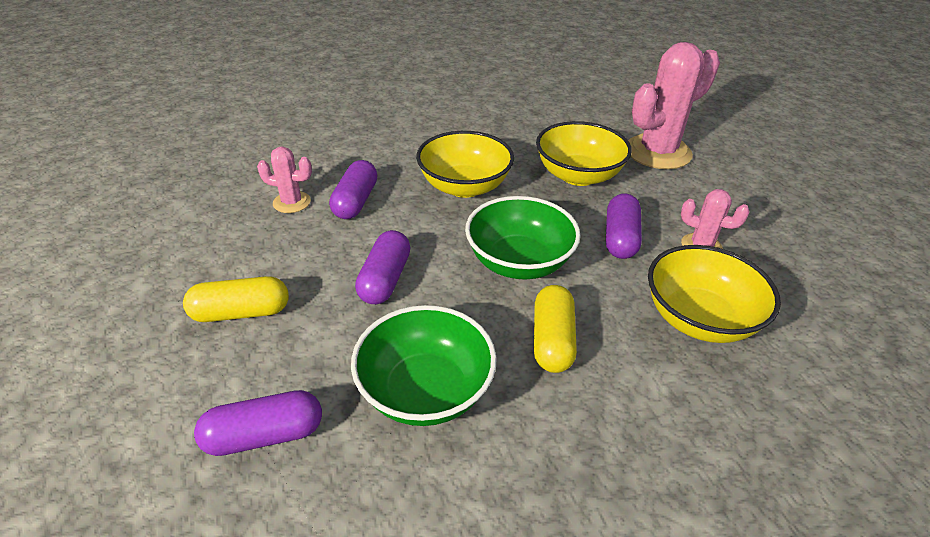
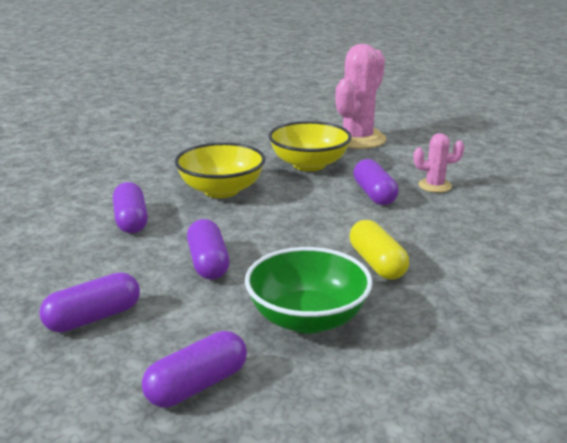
camera: 25 degrees left, 15 degrees down
(241, 312) = (93, 318): yellow capsule -> purple capsule
(292, 202) = (68, 234): pink cactus -> none
(519, 262) = (310, 226): green bowl -> none
(699, 319) = (467, 225): yellow bowl -> none

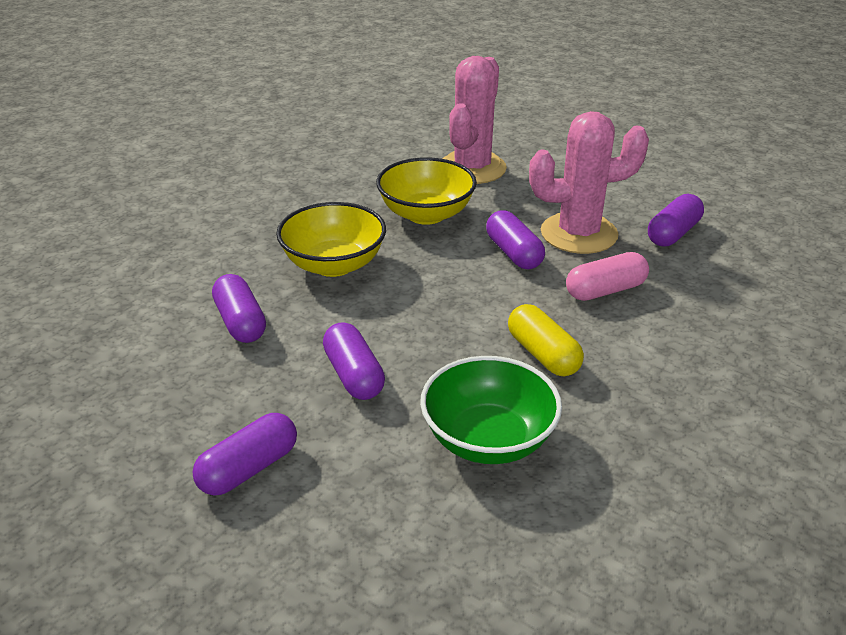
camera: 10 degrees left, 10 degrees up
(197, 385) = (396, 543): purple capsule -> purple capsule (673, 233)
(435, 186) = (579, 234): pink cactus -> pink cactus, size x2.01
(447, 225) = (605, 290): none -> pink capsule

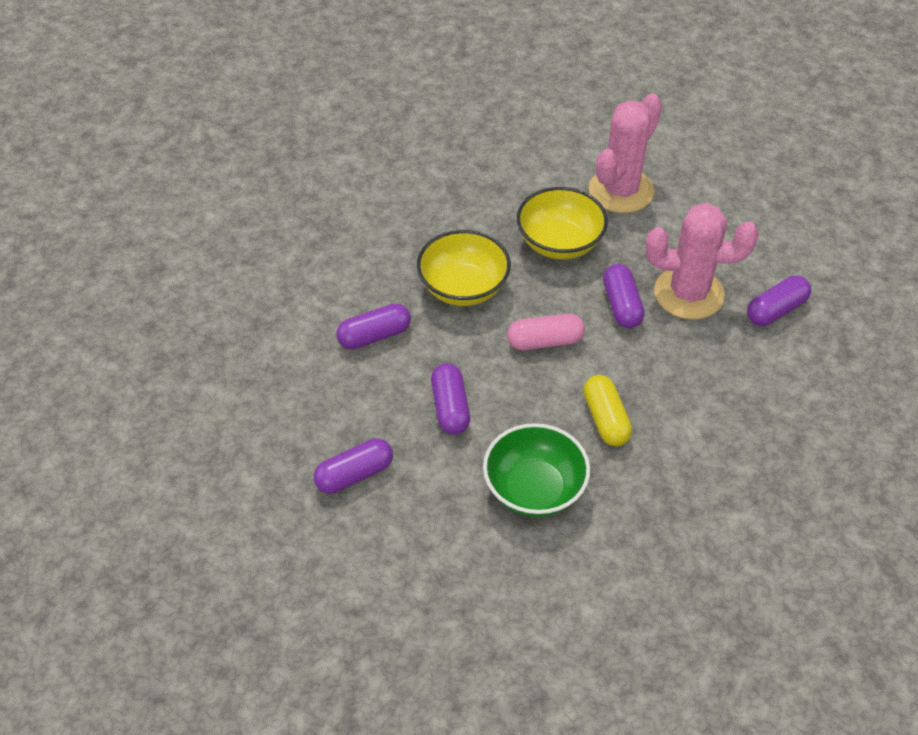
camera: 15 degrees right, 15 degrees up
(240, 322) = (374, 336): purple capsule -> purple capsule turned 75 degrees clockwise
(605, 290) = (685, 364): pink capsule -> pink capsule (545, 341)

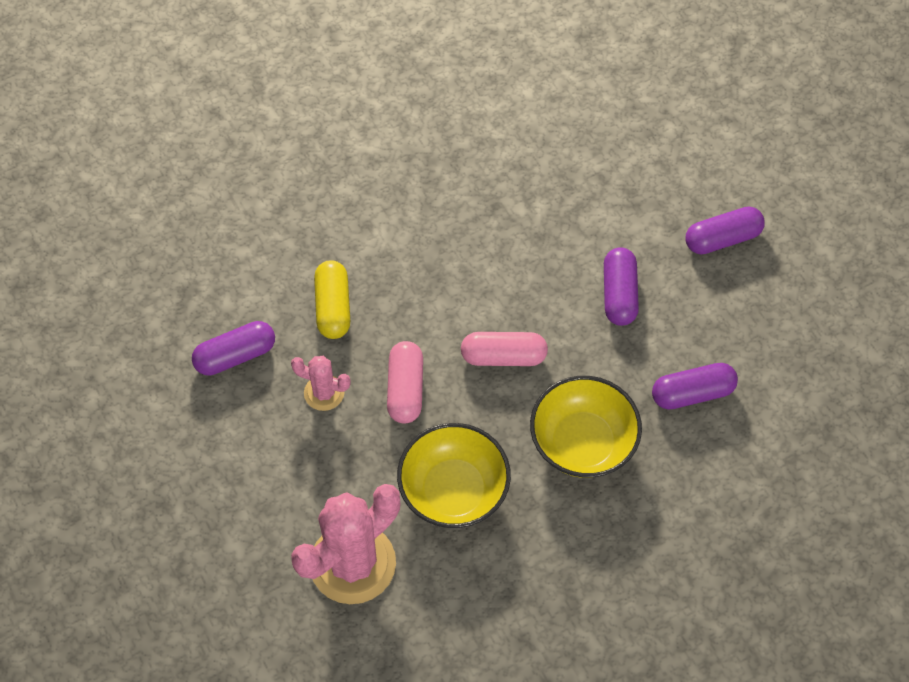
camera: 170 degrees left, 10 degrees up
(534, 489) = (550, 199): green bowl -> none
(606, 419) = (463, 258): yellow capsule -> yellow capsule (333, 307)
(621, 305) = (405, 389): purple capsule -> pink capsule
(689, 294) = (324, 393): pink cactus -> pink cactus, size x0.50

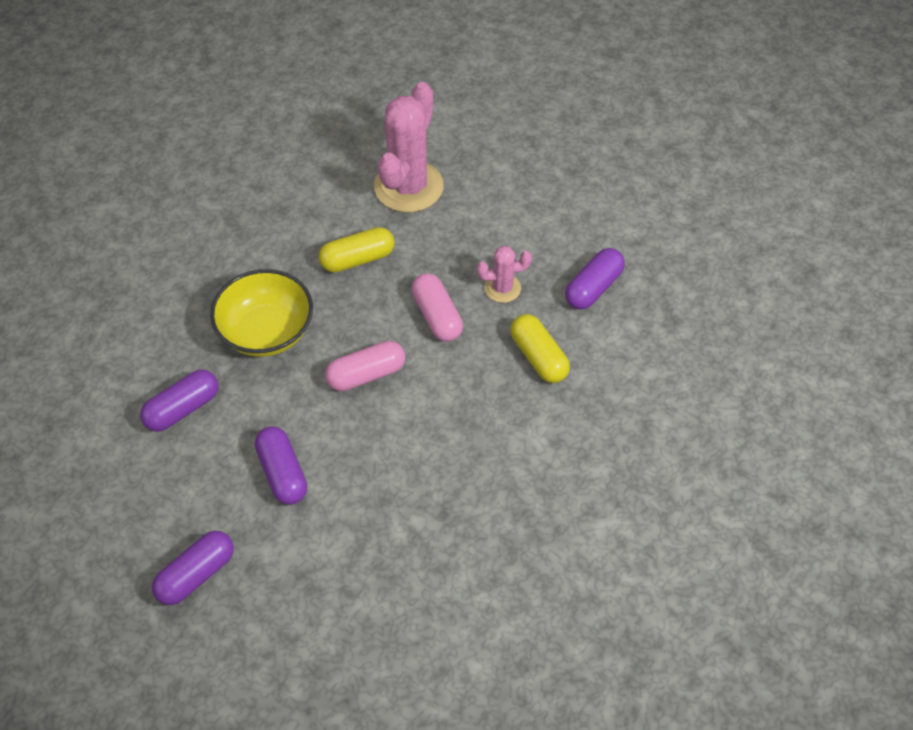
camera: 155 degrees right, 5 degrees down
(453, 491) = (357, 259): yellow bowl -> yellow capsule

